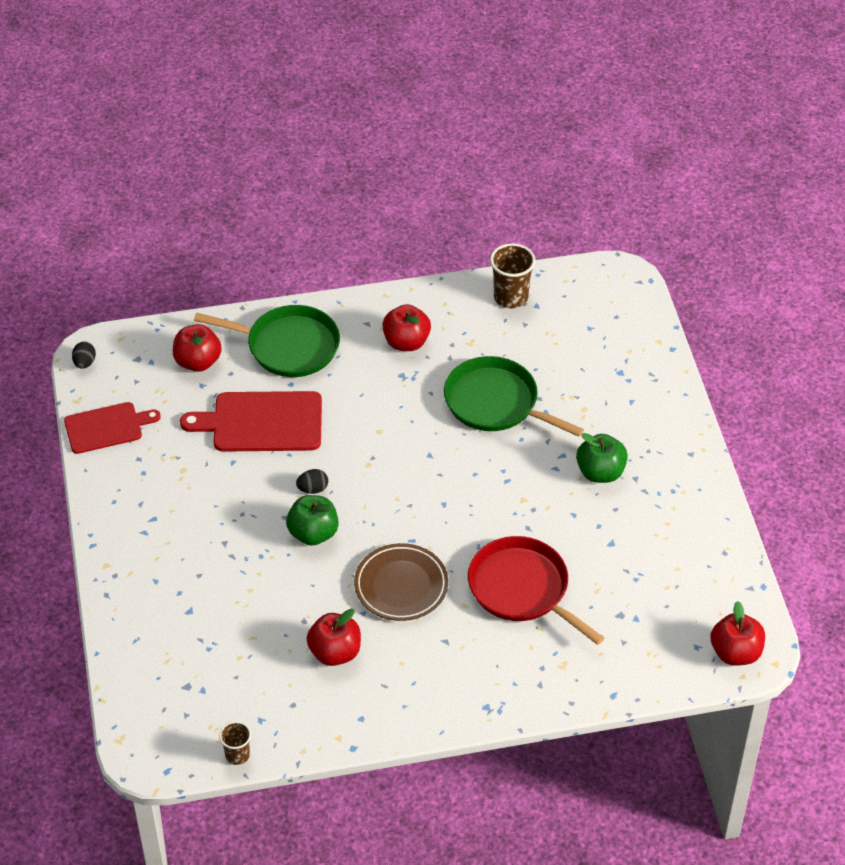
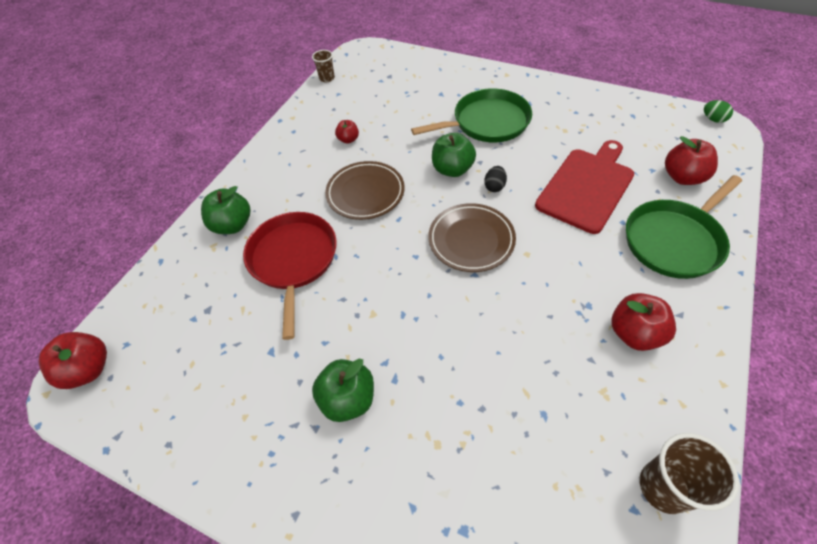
camera: 130 degrees right, 5 degrees up
(84, 363) = (713, 119): black egg -> green egg
(107, 427) = (633, 109): red cutting board -> none
(335, 652) = (348, 139): red apple -> red apple, size x0.57
(394, 474) = (471, 240): none -> brown plate
(496, 403) = (501, 363): green pan -> green pan (487, 122)
(522, 589) = (293, 260): red pan -> red pan turned 90 degrees counterclockwise
(528, 669) = (232, 225): none -> green apple

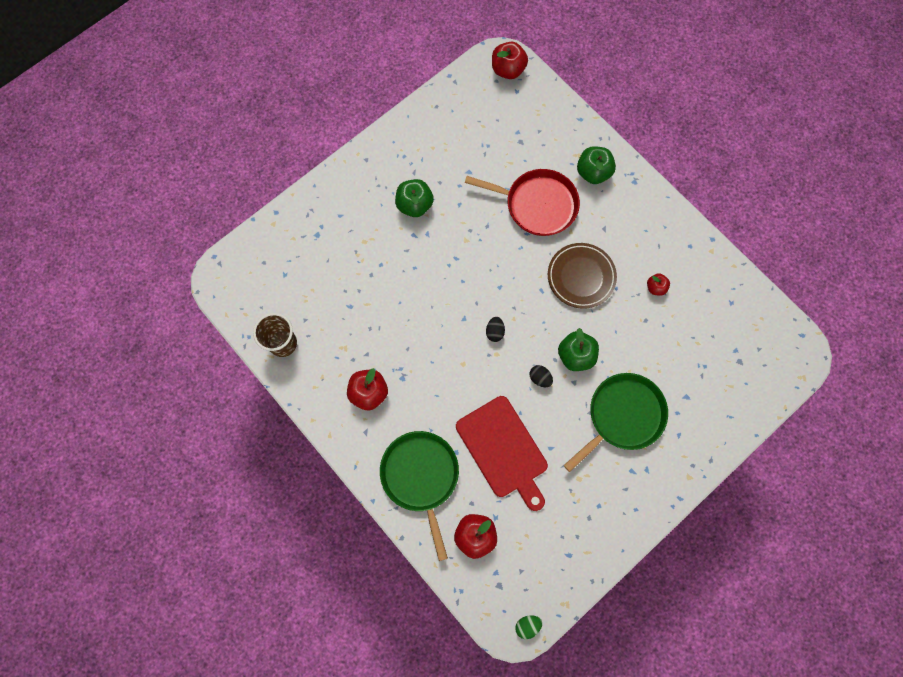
camera: 110 degrees right, 20 degrees up
(327, 78) = (763, 301): brown cup -> none
(471, 240) = (494, 332): brown plate -> black egg
(487, 122) = (622, 416): green pan -> green pan turned 135 degrees counterclockwise

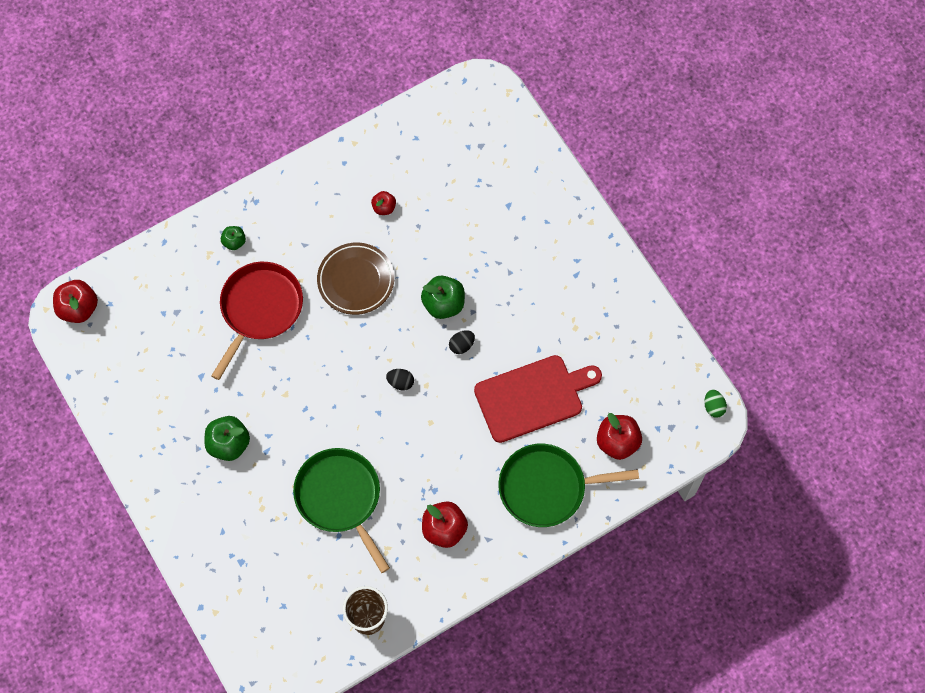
camera: 80 degrees left, 5 degrees down
(593, 172) = (234, 242): green apple -> green apple, size x0.57
(622, 416) = (517, 271): green pan -> green pan (340, 498)

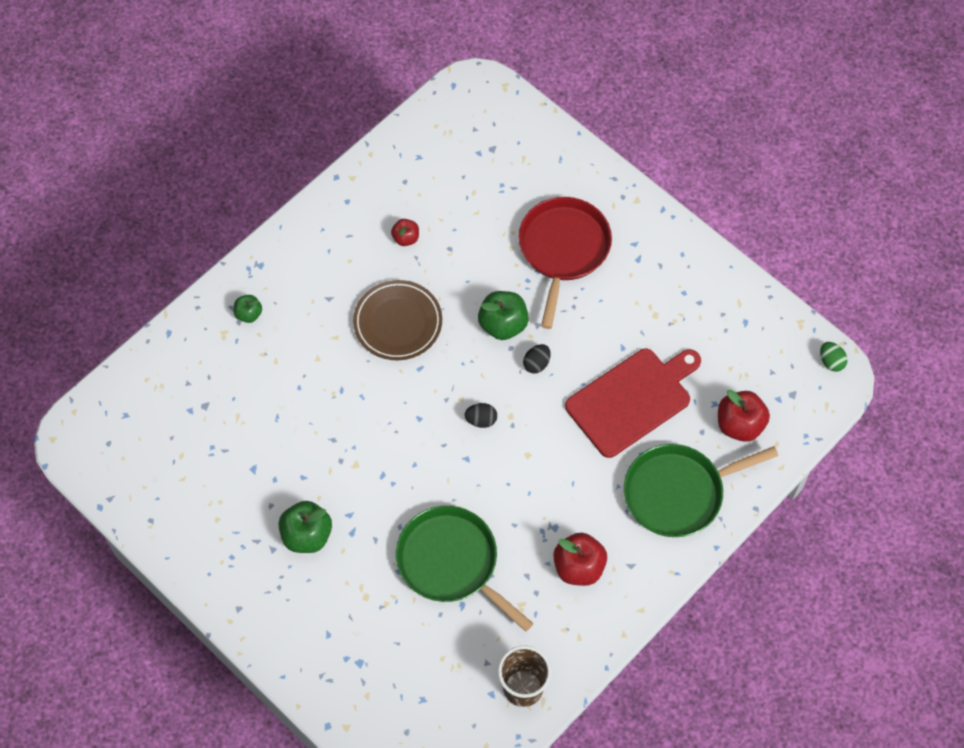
camera: 15 degrees left, 5 degrees down
(78, 308) = (90, 429): red apple -> none
(260, 309) = (299, 380): red pan -> red pan (563, 249)

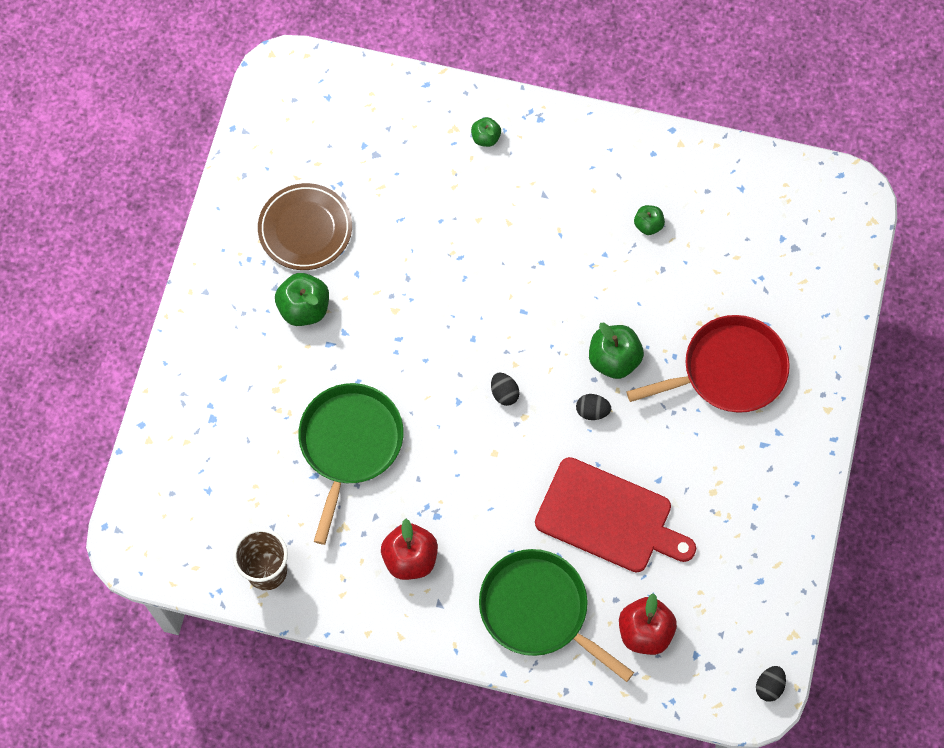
camera: 60 degrees right, 5 degrees up
(398, 323) = (557, 267): brown plate -> brown plate (305, 229)
(406, 238) = (648, 225): red apple -> green apple
(831, 361) = (769, 686): green egg -> black egg

